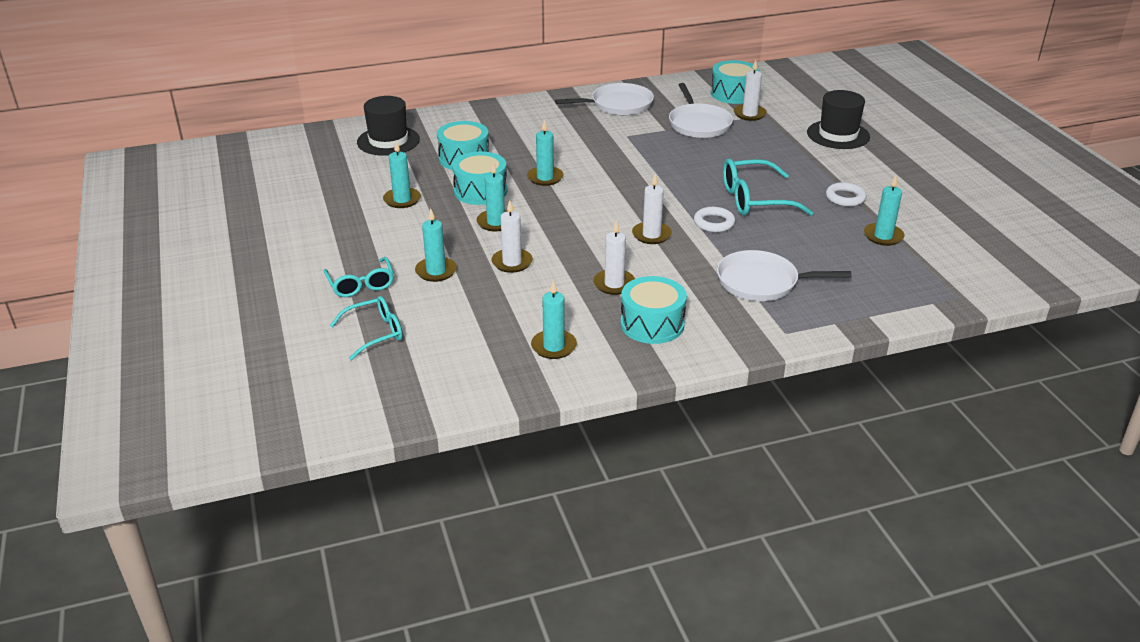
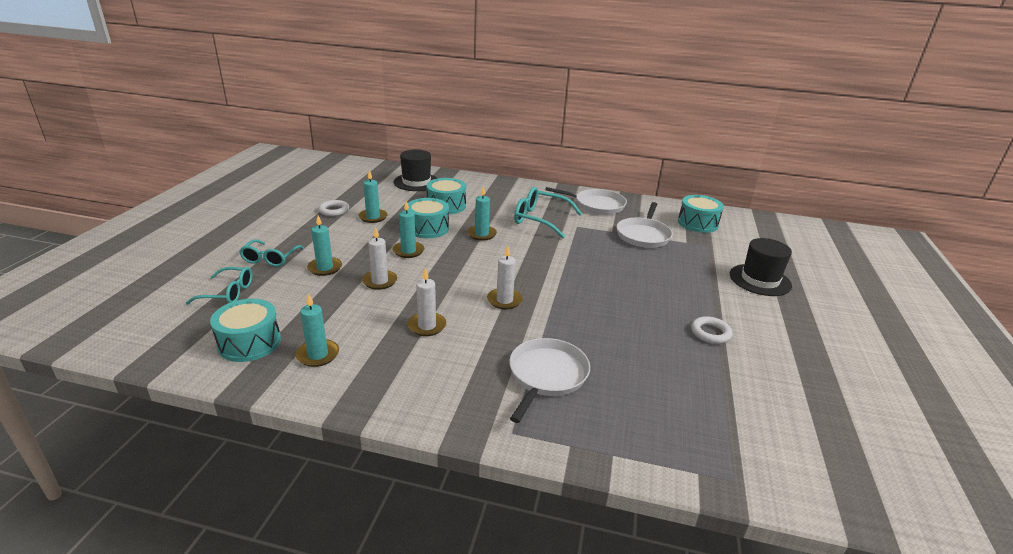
camera: 30 degrees right, 5 degrees down
(652, 324) = (411, 371): turquoise drum -> turquoise drum (249, 342)
(714, 223) = (566, 310): white ring -> white ring (334, 210)
(749, 114) = (695, 241): white candle -> none
(754, 200) = (623, 305): turquoise glasses -> turquoise glasses (540, 219)
(761, 282) = (546, 375): white pan -> white pan turned 75 degrees clockwise
(883, 236) = (712, 382): turquoise candle -> none

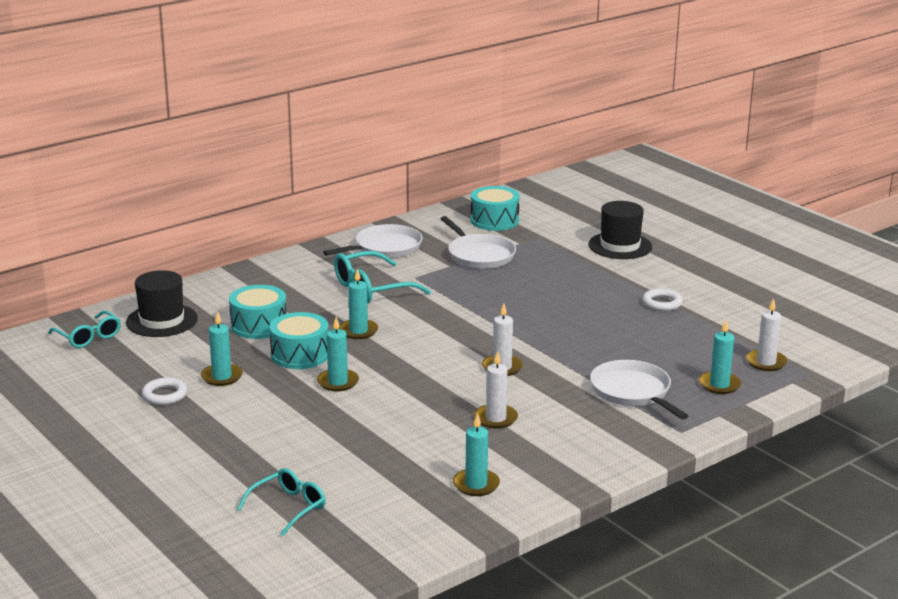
camera: 50 degrees left, 5 degrees down
(249, 342) = (410, 515): turquoise drum -> none
(270, 259) = (239, 466): turquoise glasses -> turquoise glasses (89, 337)
(325, 268) = (309, 439): turquoise candle -> turquoise candle (719, 385)
(379, 281) = (381, 417): white candle -> white candle (766, 362)

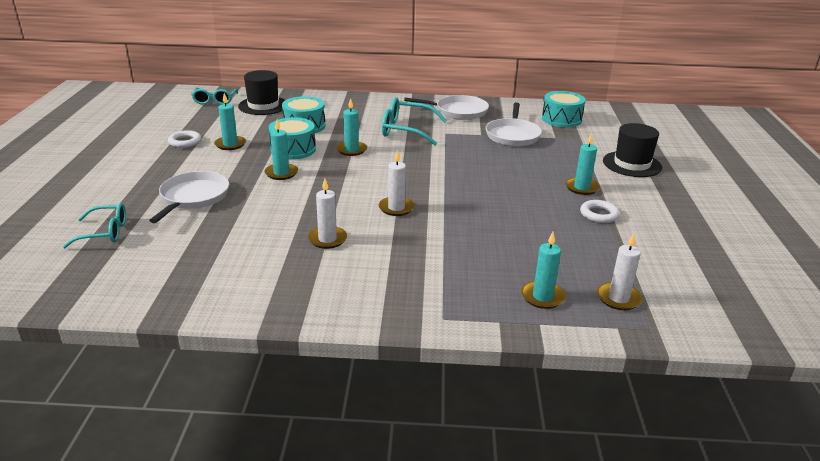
camera: 40 degrees right, 5 degrees up
(476, 485) = (227, 277): turquoise candle -> turquoise candle (581, 188)
(632, 392) = (459, 268): white pan -> white pan (193, 197)

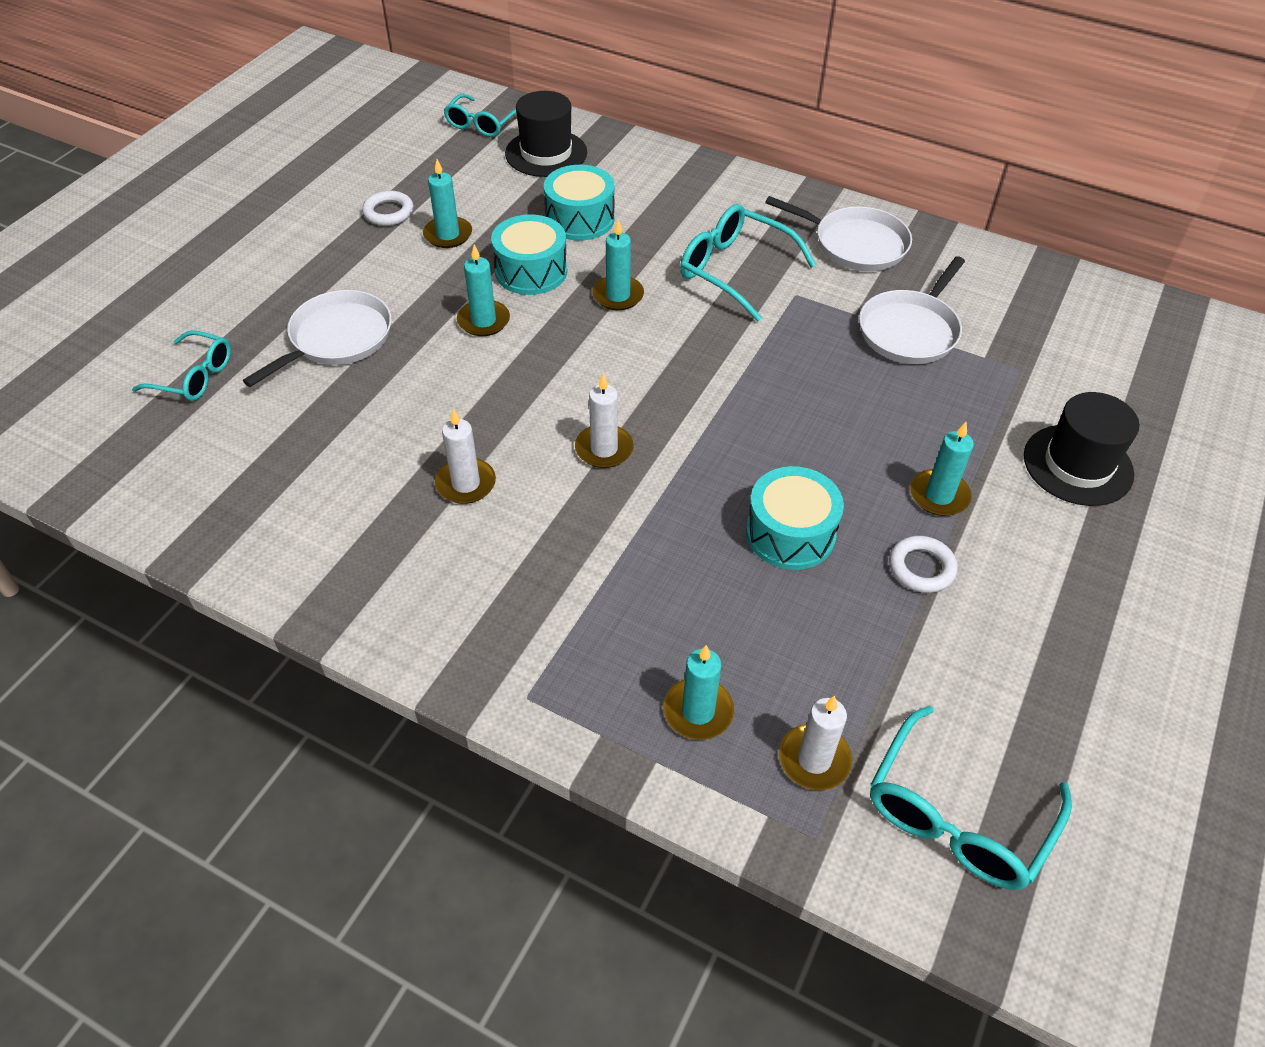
camera: 25 degrees right, 20 degrees up
(561, 119) = (1031, 312): turquoise drum -> turquoise drum (790, 533)
(705, 299) = (956, 816): none -> turquoise glasses

